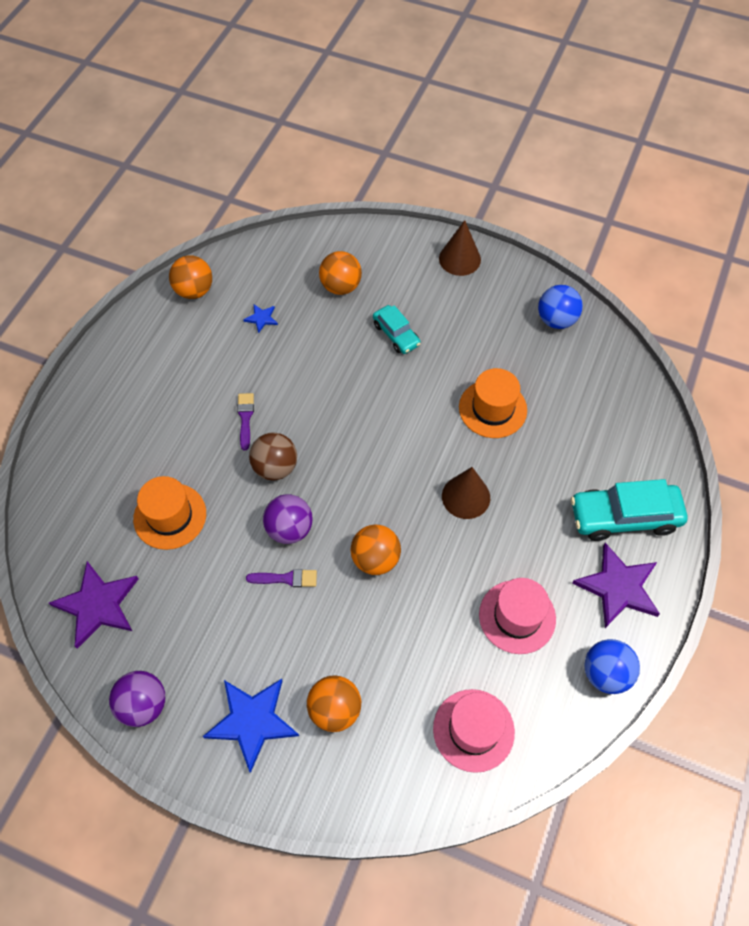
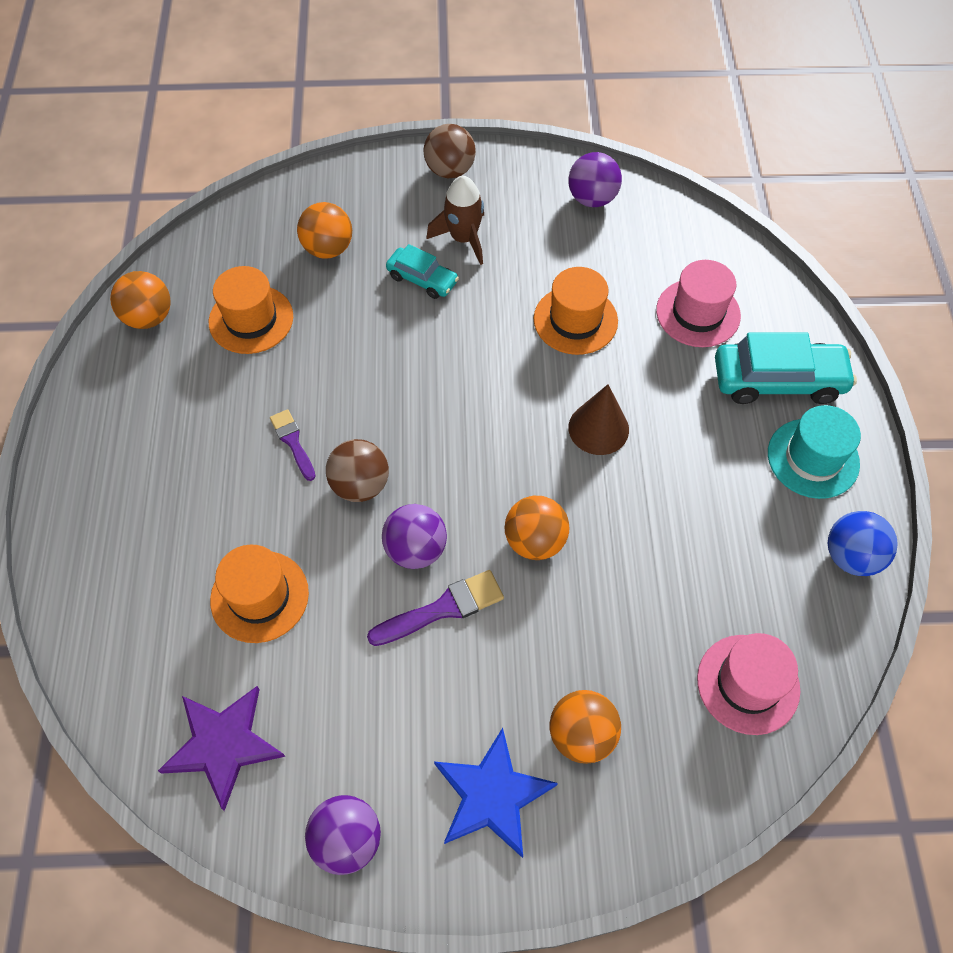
camera: 25 degrees left, 0 degrees up
(261, 318) = (251, 319): blue star -> orange hat
(286, 578) = (443, 608): purple brush -> purple brush, size x1.52
(442, 315) = (463, 238): none -> brown rocket
(459, 259) = (450, 170): brown cone -> brown ball
(517, 616) = (726, 536): pink hat -> pink hat (698, 313)
(556, 320) = (592, 198): blue ball -> purple ball
(618, 587) = (813, 458): purple star -> turquoise hat
(624, 517) = (778, 381): turquoise car -> turquoise car turned 150 degrees counterclockwise

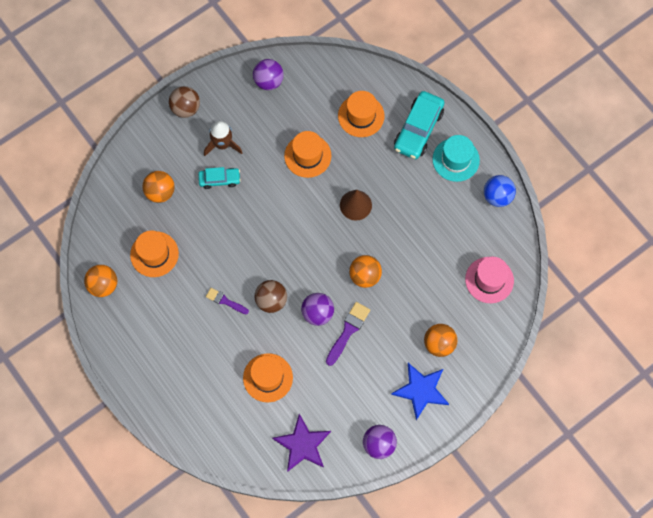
camera: 35 degrees left, 10 degrees up
(698, 313) = (361, 116): pink hat -> orange hat
(778, 381) = (418, 129): turquoise car -> turquoise car turned 150 degrees clockwise

